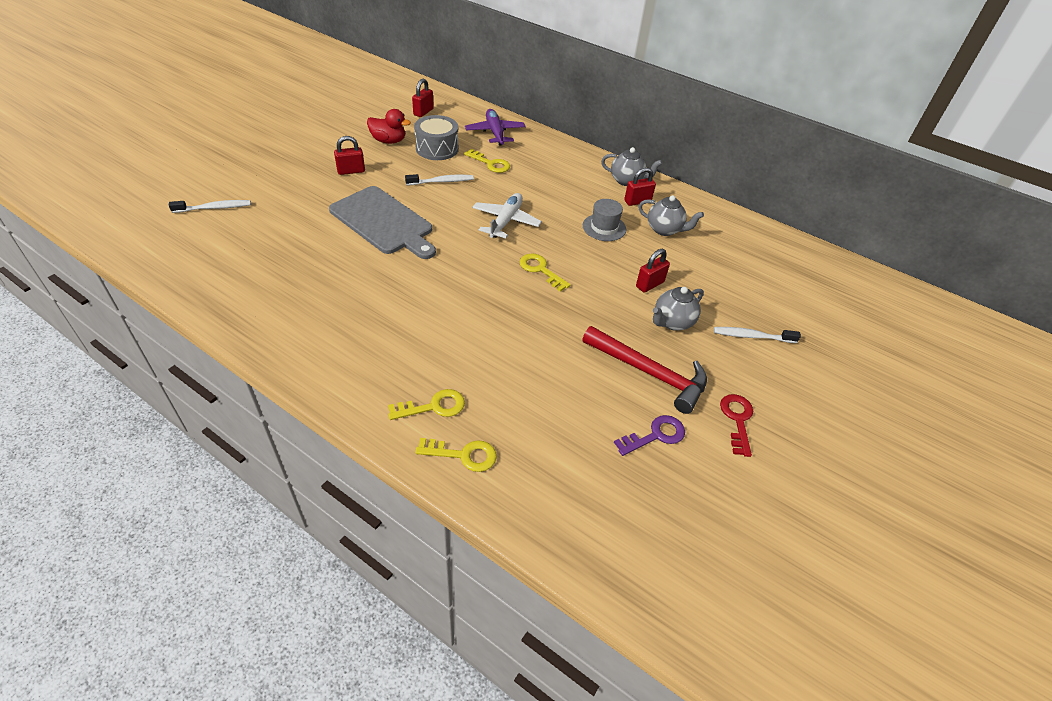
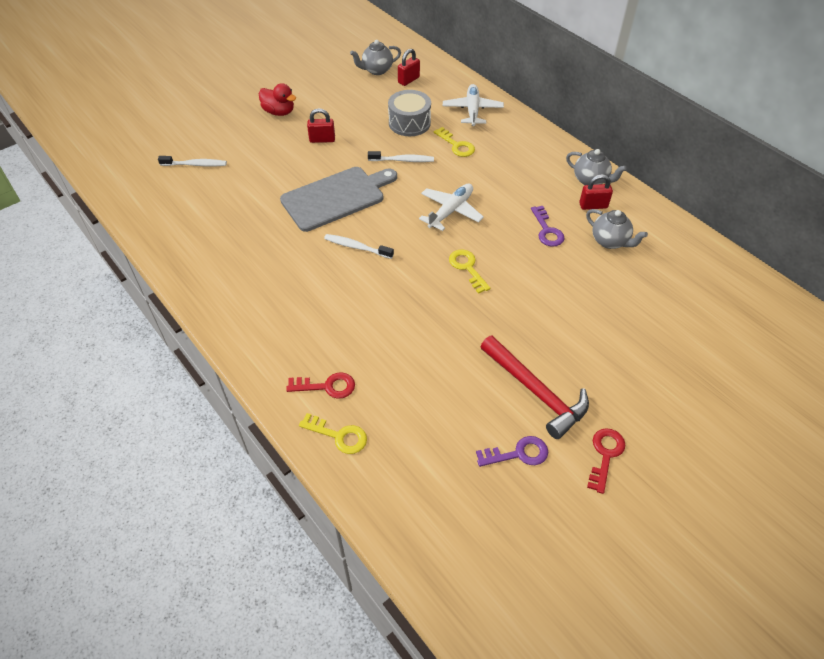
camera: 20 degrees right, 5 degrees up
(383, 222) = (336, 197): grey cutting board -> grey cutting board turned 90 degrees counterclockwise
(388, 141) = (366, 110): red duck -> red duck (279, 112)
(433, 406) = (327, 386): yellow key -> red key
(495, 132) = (472, 110): purple plane -> white plane
(604, 227) = (547, 230): grey hat -> purple key
(649, 284) = (571, 299): red padlock -> none
(672, 322) = (579, 343): grey teapot -> grey teapot (376, 70)
(752, 336) = (656, 372): white toothbrush -> white toothbrush (356, 247)

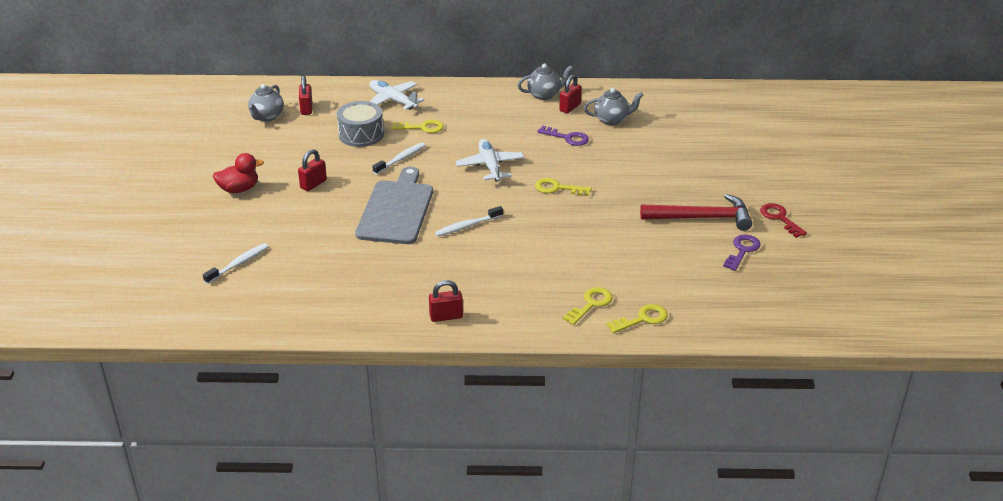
camera: 50 degrees left, 15 degrees down
(230, 306) = (446, 316): none -> red padlock
(327, 386) = (591, 304): red key -> yellow key

